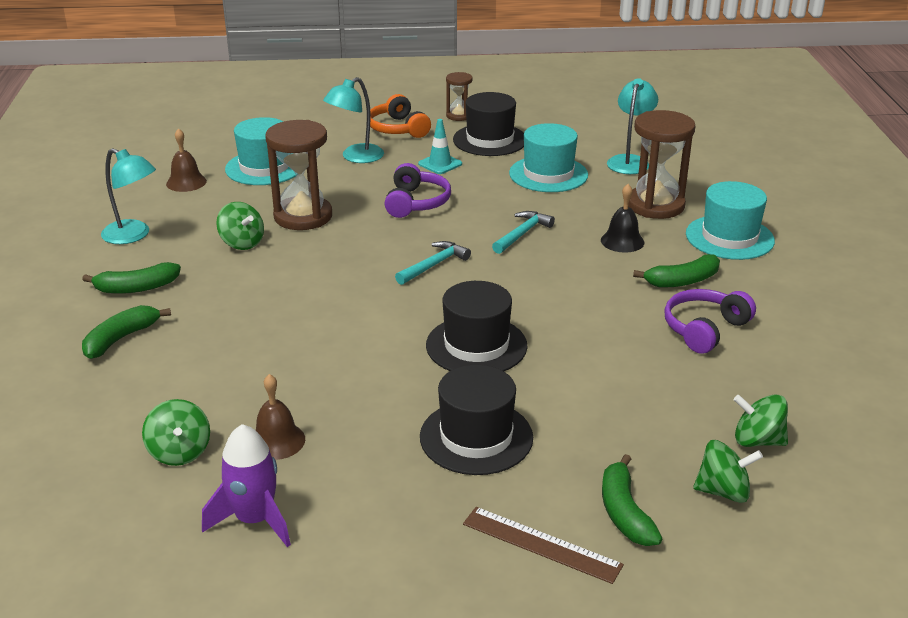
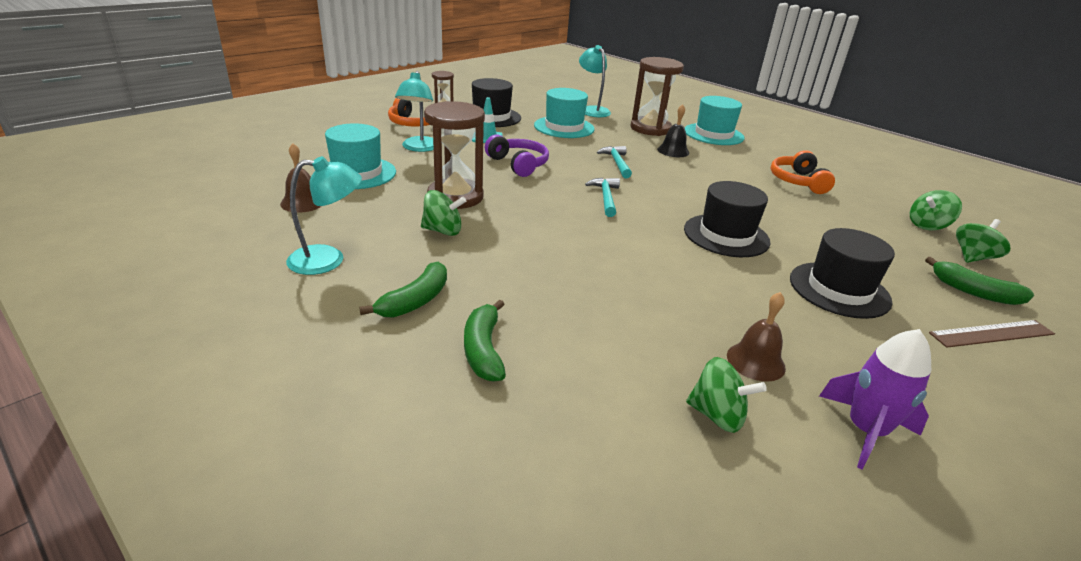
camera: 45 degrees left, 0 degrees up
(682, 281) = (740, 161): green banana -> none
(705, 329) = (798, 181): purple headphones -> orange headphones

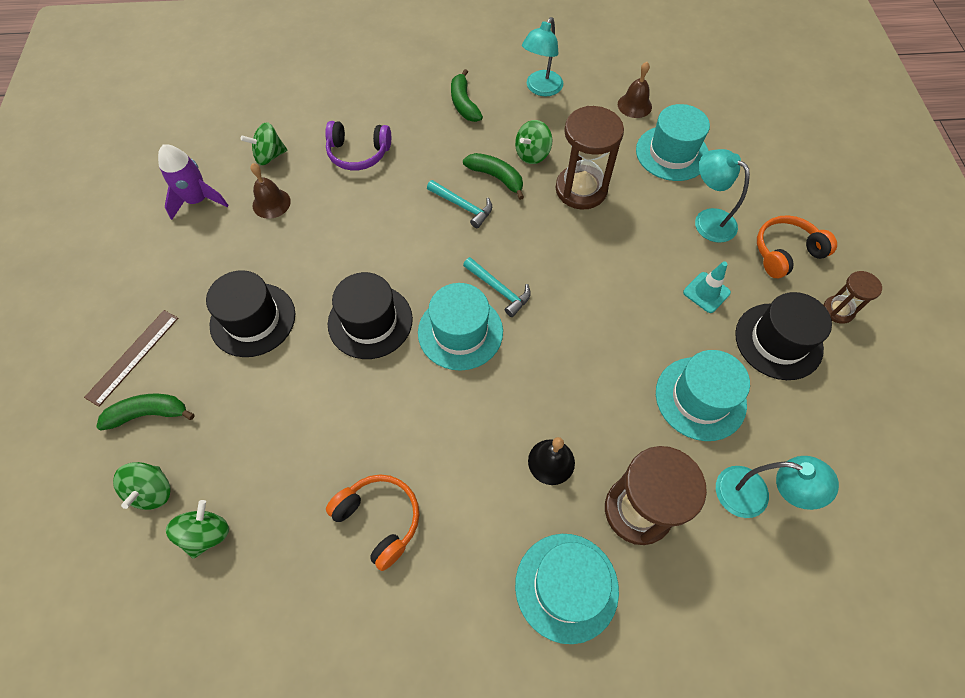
camera: 135 degrees right, 30 degrees up
(483, 350) = (398, 107): green banana -> green banana (496, 177)
(518, 164) = (617, 273): purple headphones -> purple headphones (358, 153)
(617, 163) = (561, 364): turquoise hammer -> turquoise hammer (462, 206)
(661, 199) = (460, 332): none -> turquoise hat

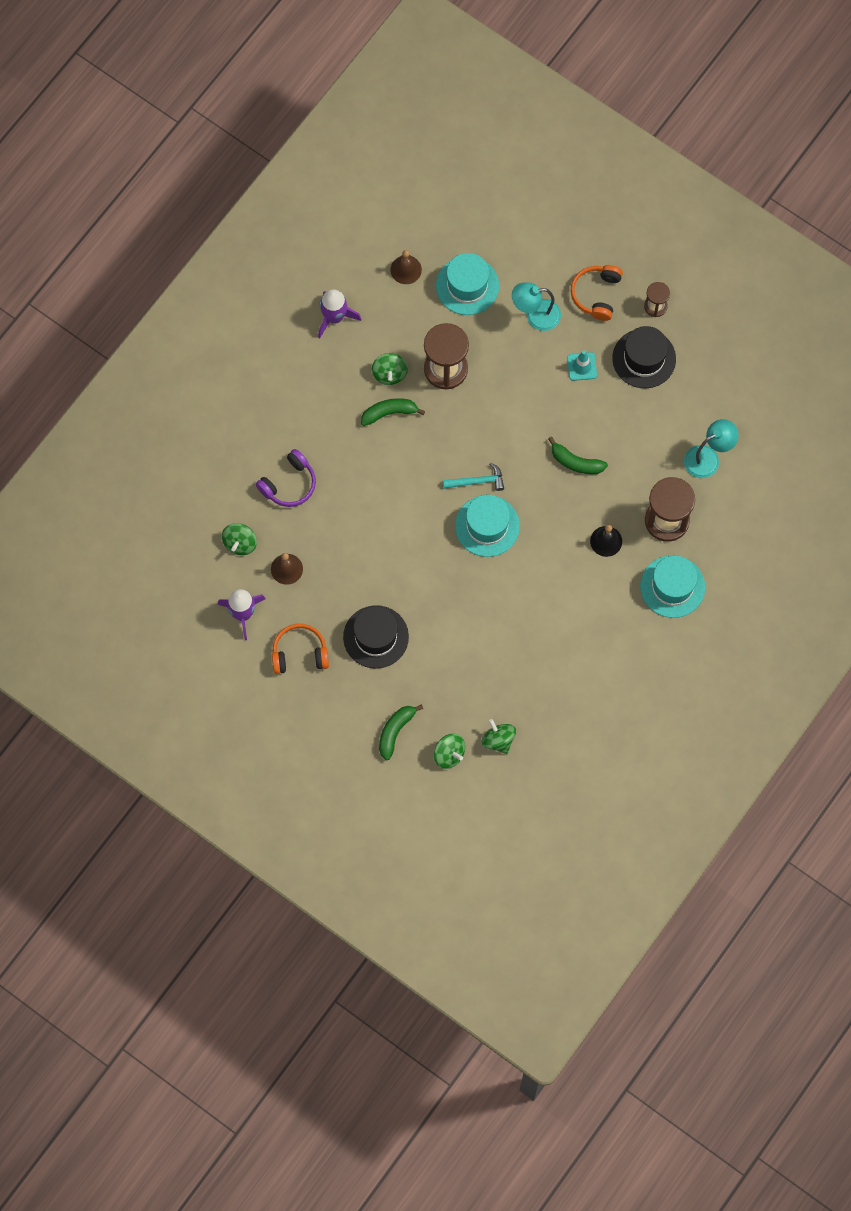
camera: 50 degrees left, 10 degrees up
(133, 356) = (345, 720): brown ruler -> none
(370, 321) = (435, 571): black hat -> none
(379, 520) = (563, 650): orange headphones -> orange headphones (299, 653)
(462, 206) = (395, 452): turquoise hammer -> none
(464, 104) = (302, 380): green banana -> green banana (575, 462)
(540, 89) = (334, 317): turquoise lamp -> purple rocket
(700, 398) = (638, 433): turquoise hat -> none

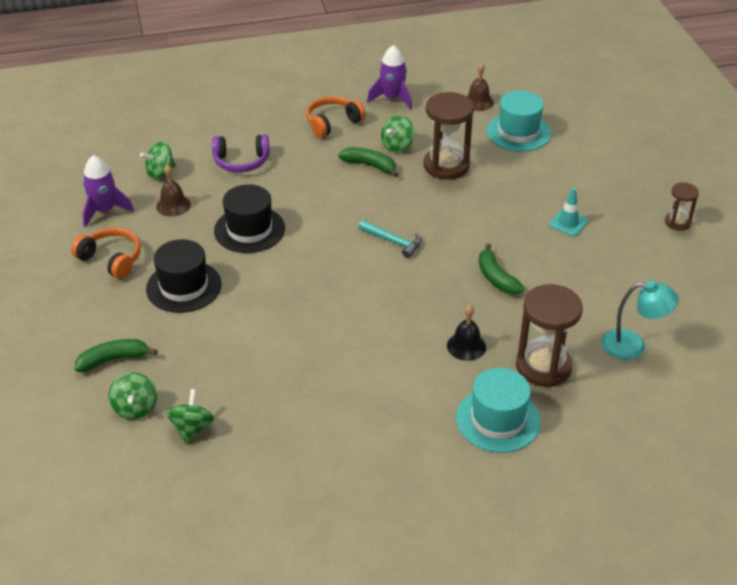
camera: 40 degrees right, 30 degrees down
(487, 526) = (368, 273): turquoise hat -> none
(535, 315) = (558, 175): turquoise lamp -> none
(596, 294) = (628, 189): orange headphones -> orange headphones (332, 123)
(644, 358) = (633, 247): black hat -> black hat (249, 229)

